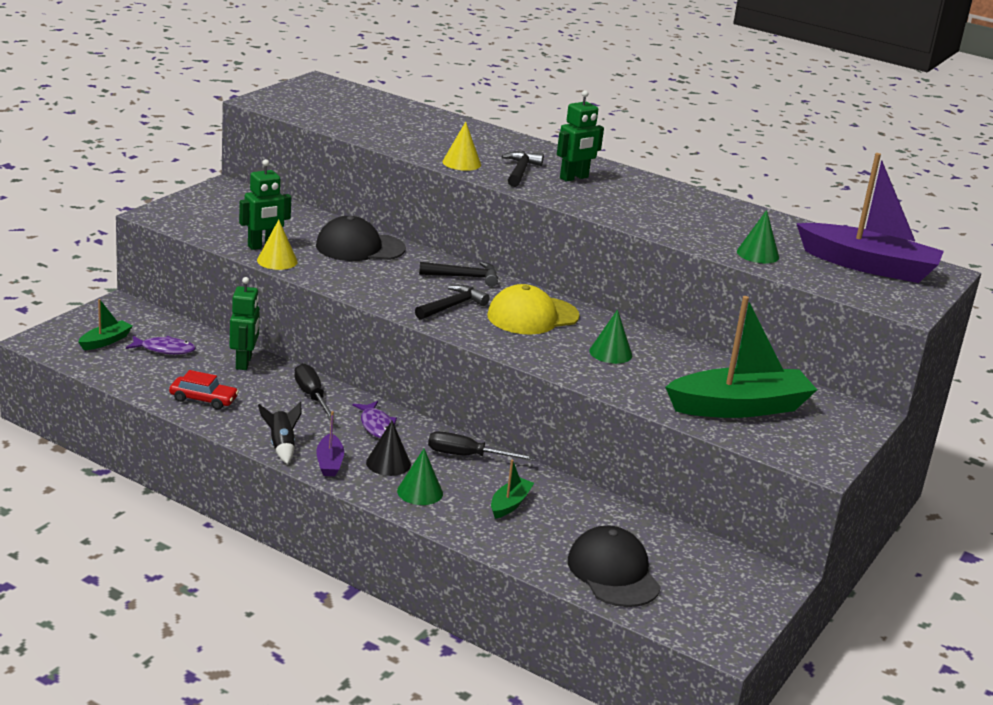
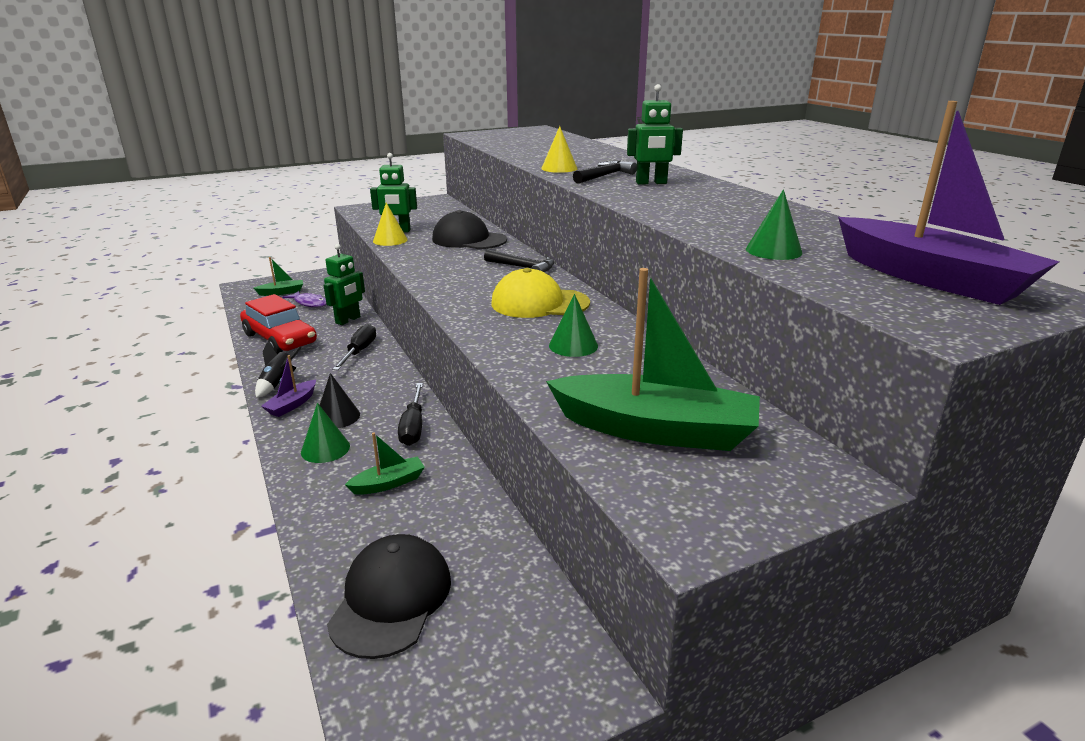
camera: 35 degrees right, 0 degrees up
(203, 399) = (280, 339): red car -> red car, size x1.76
(376, 426) = (374, 384): purple fish -> none
(452, 306) = (476, 286): black hammer -> none
(467, 456) = (413, 427): black screwdriver -> black screwdriver turned 135 degrees counterclockwise

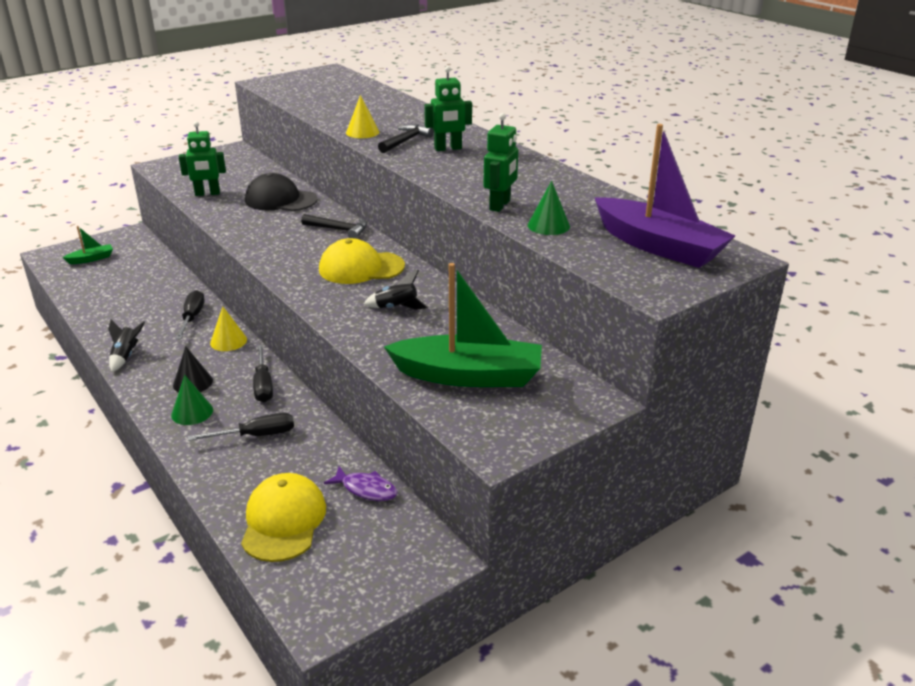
camera: 10 degrees left, 5 degrees up
(280, 339) = (110, 311): red car -> none
(292, 405) = (147, 375): purple boat -> none
(309, 303) = (125, 269): purple fish -> purple fish (366, 489)
(348, 320) = (170, 285): green robot -> green robot (500, 205)
(388, 483) = (256, 435): green boat -> black screwdriver
(390, 240) = (204, 205): yellow cone -> yellow cone (228, 341)
(391, 599) = (283, 521): black cap -> yellow cap
(573, 345) = (396, 308): green cone -> black rocket

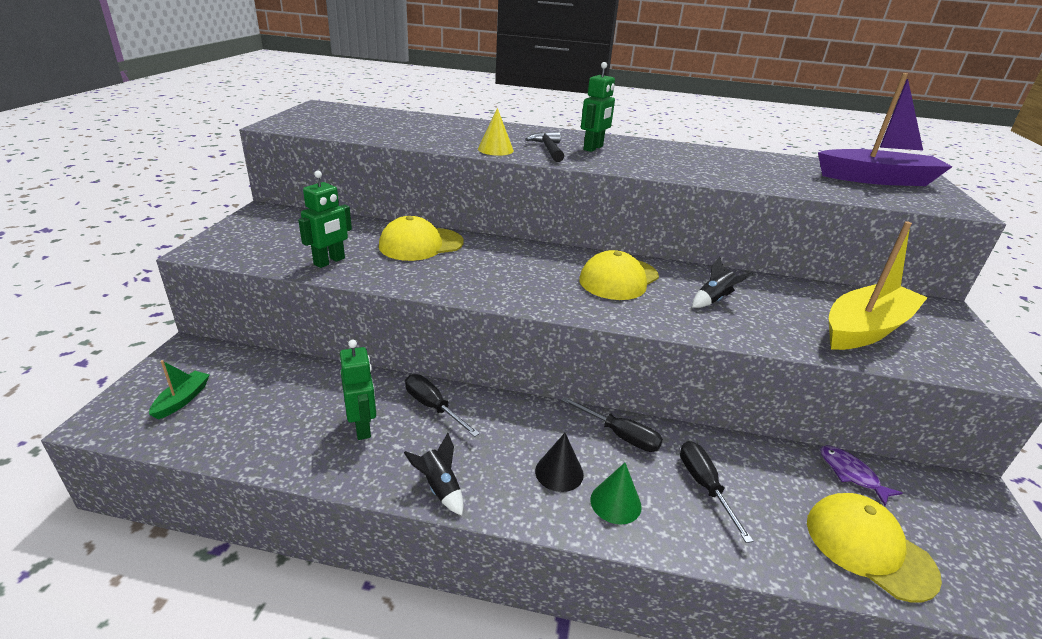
camera: 45 degrees left, 0 degrees up
(228, 341) = (512, 411): yellow cone -> none
(256, 435) = (704, 486): black screwdriver -> black screwdriver turned 45 degrees counterclockwise
(280, 200) = (421, 244): black cap -> yellow cap
(339, 230) = (530, 253): black hammer -> none
(366, 489) = (851, 474): purple fish -> purple fish turned 105 degrees counterclockwise
(468, 375) = (865, 329): green boat -> yellow boat
(500, 205) = (739, 179): green robot -> green robot (363, 427)
(548, 225) = (800, 184): green cone -> none

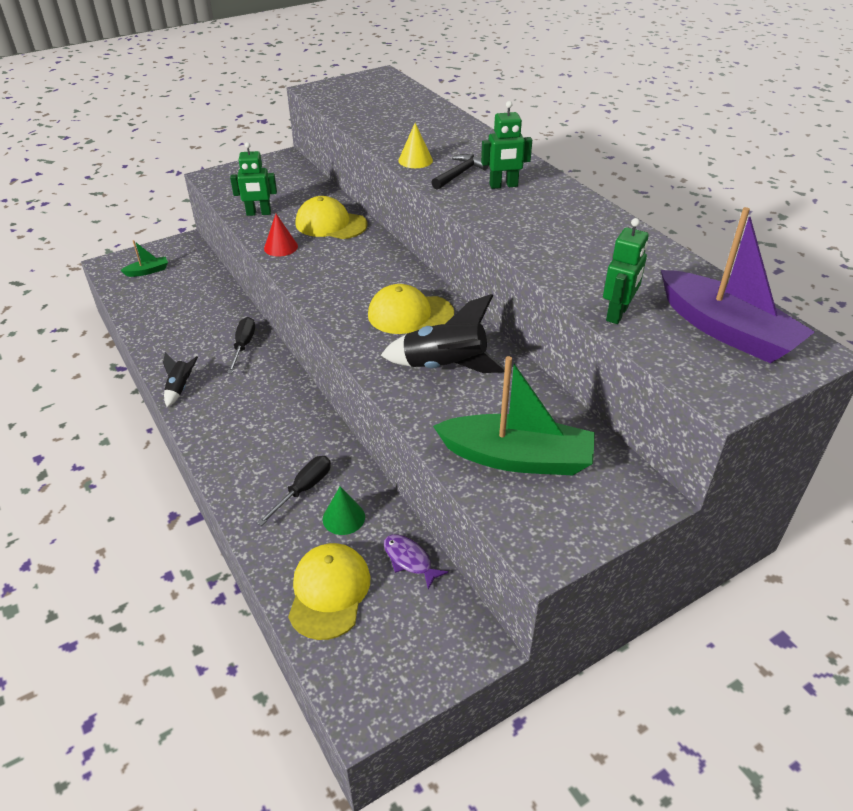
camera: 50 degrees right, 10 degrees up
(363, 427) = (196, 335): green robot -> green robot (617, 314)
(412, 279) = (281, 247): none -> red cone
(559, 472) = (243, 423): black cone -> none
(615, 502) = (242, 458): green cone -> green cone (343, 518)
(620, 435) = (311, 430): black screwdriver -> none
(714, 300) = (445, 367): black rocket -> black rocket, size x1.94
(851, 474) = (409, 560): purple fish -> purple fish turned 60 degrees counterclockwise
(865, 329) = (517, 458): yellow boat -> green boat

